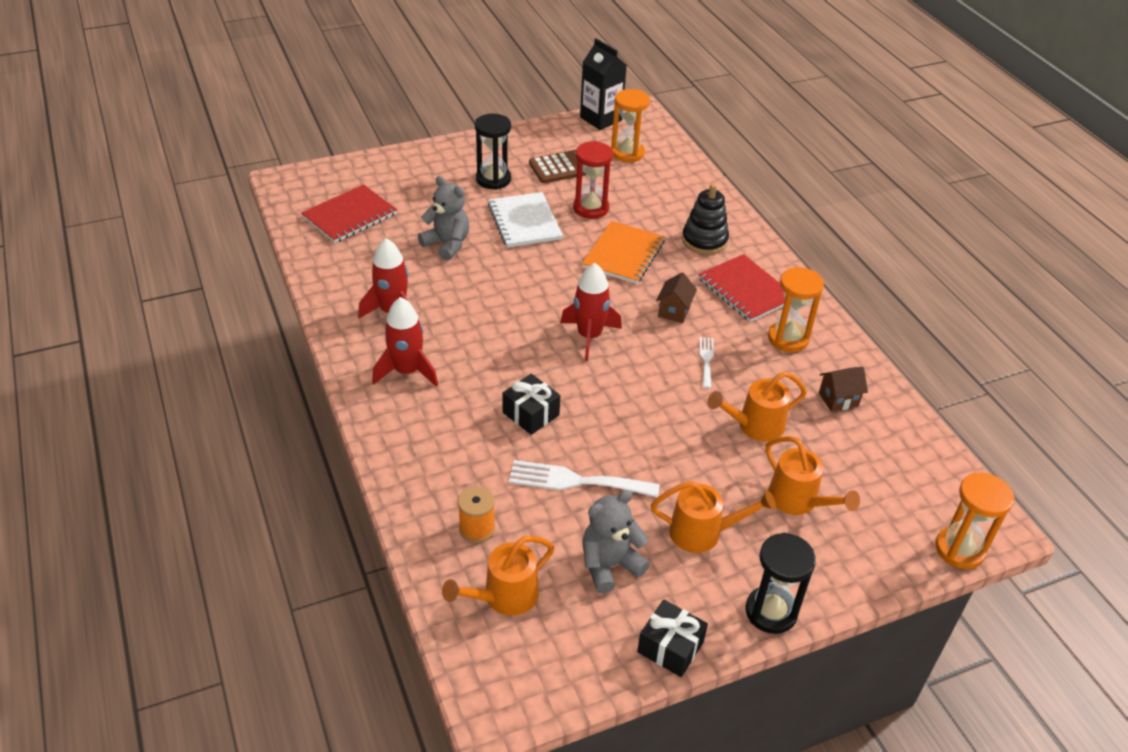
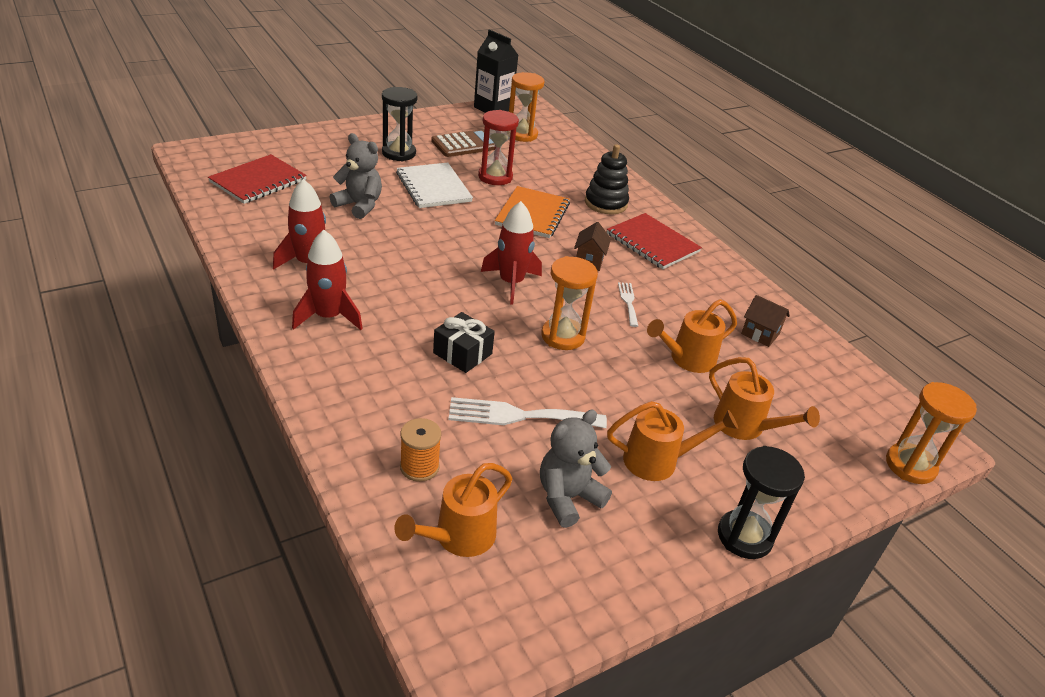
camera: 10 degrees left, 5 degrees down
(670, 647) = (648, 580): black gift -> none
(788, 338) = (700, 283): orange hourglass -> orange hourglass (563, 336)
(838, 399) = (760, 334): brown house -> brown house turned 60 degrees clockwise

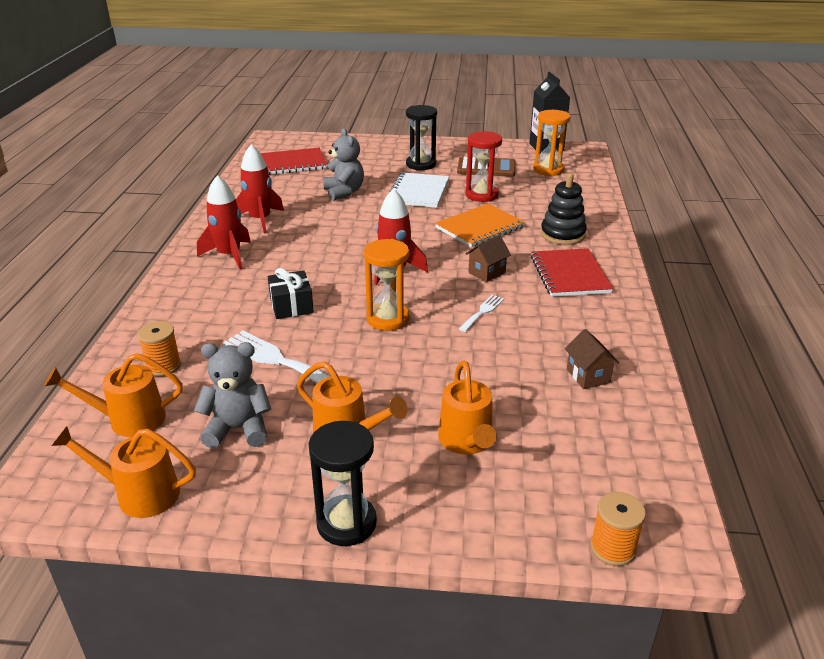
camera: 40 degrees right, 5 degrees down
(687, 359) = (480, 371): orange watering can -> orange watering can (139, 494)
(910, 466) = (613, 548): orange hourglass -> orange spool

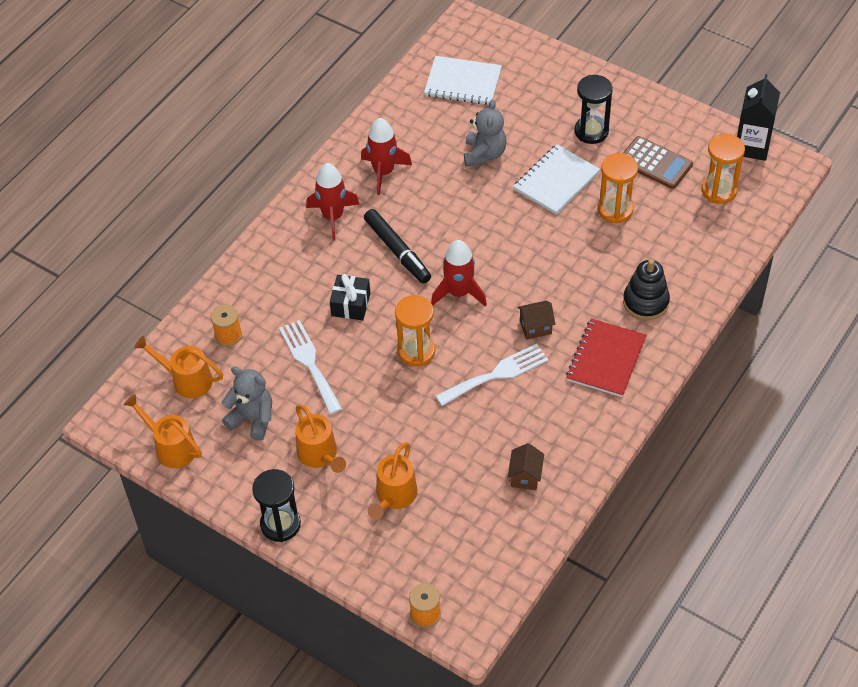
camera: 30 degrees right, 20 degrees up
(293, 163) = (463, 82): red notebook -> white notebook
(311, 260) = (397, 251): none -> black marker
(480, 227) = (575, 261): orange notebook -> none
(481, 195) = (615, 210): red hourglass -> orange hourglass
(482, 312) = (496, 374): white fork -> white fork, size x1.82

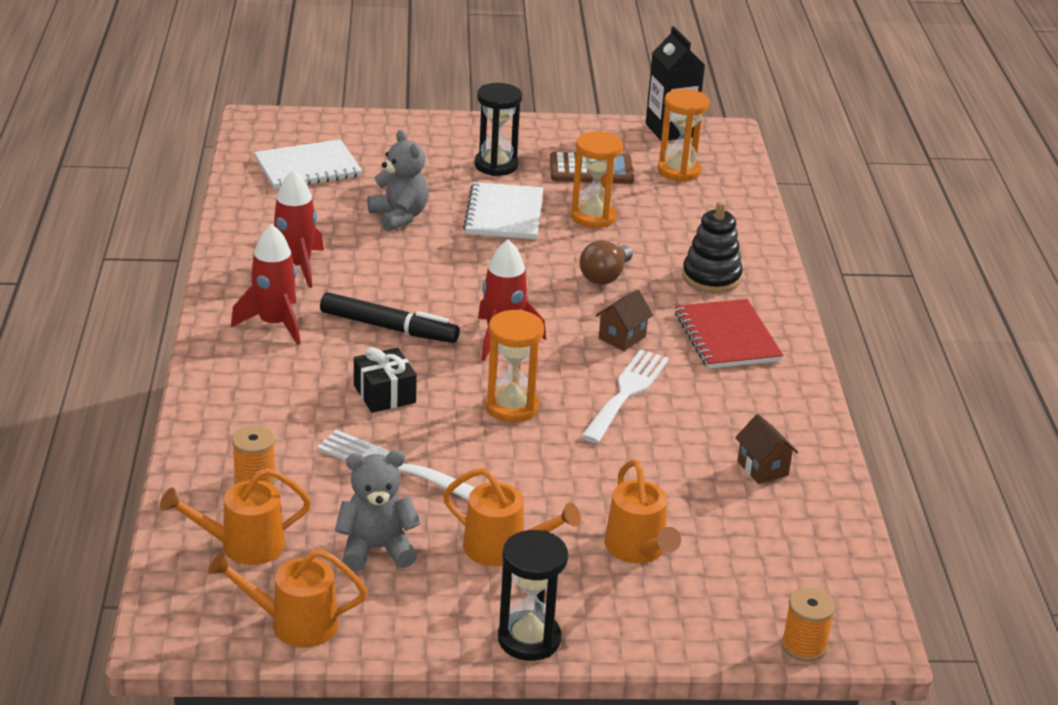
camera: 40 degrees left, 20 degrees down
(573, 268) = (605, 276): none -> brown light bulb

